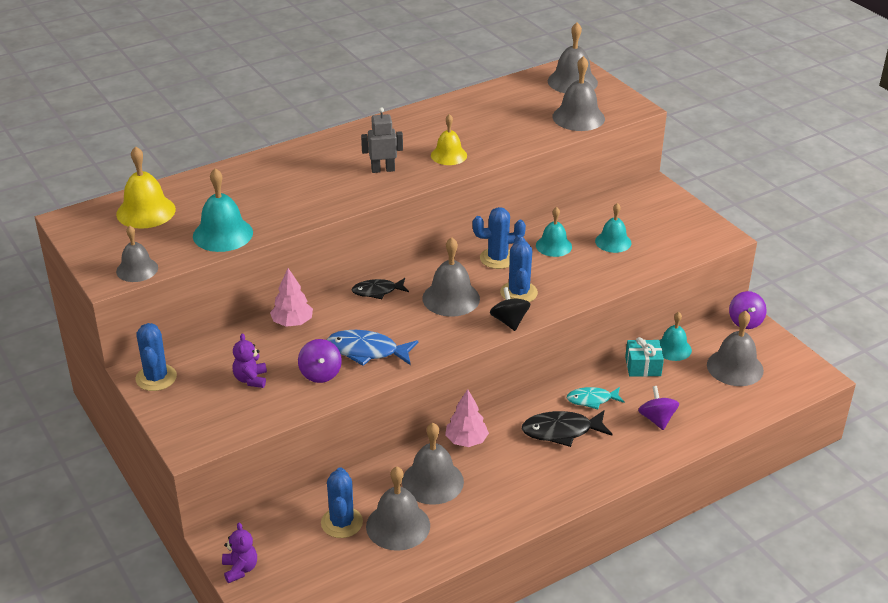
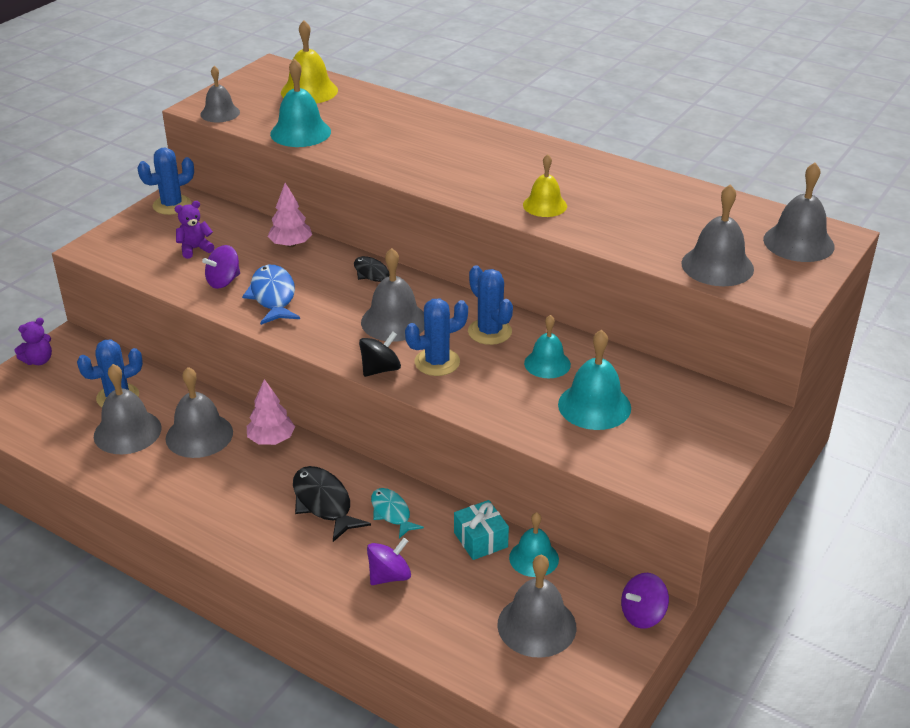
camera: 65 degrees right, 0 degrees up
(383, 170) = (480, 177): grey robot -> none
(613, 242) = (594, 406): turquoise bell -> turquoise bell, size x1.50

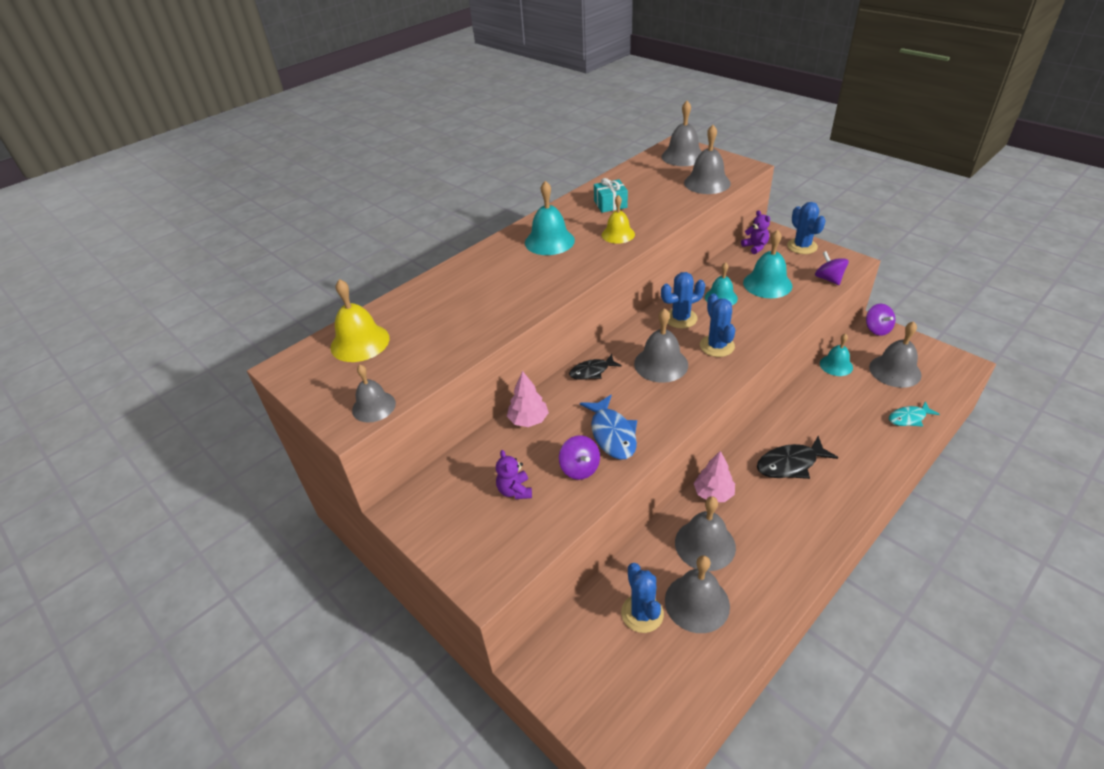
camera: 75 degrees left, 5 degrees up
(38, 360) = (565, 698): purple teddy bear -> purple teddy bear (755, 247)
(172, 205) = (419, 511): blue cactus -> blue cactus (802, 246)
(273, 296) = (612, 434): blue fish -> blue fish turned 105 degrees counterclockwise
(300, 132) = (446, 350): turquoise bell -> turquoise bell (549, 241)
(380, 369) = (724, 375): black spinning top -> none
(389, 576) = (863, 433): purple spinning top -> purple spinning top (828, 279)
(392, 513) = (798, 427): turquoise fish -> turquoise fish (909, 418)
(480, 540) = (821, 386): turquoise gift -> turquoise gift (610, 204)

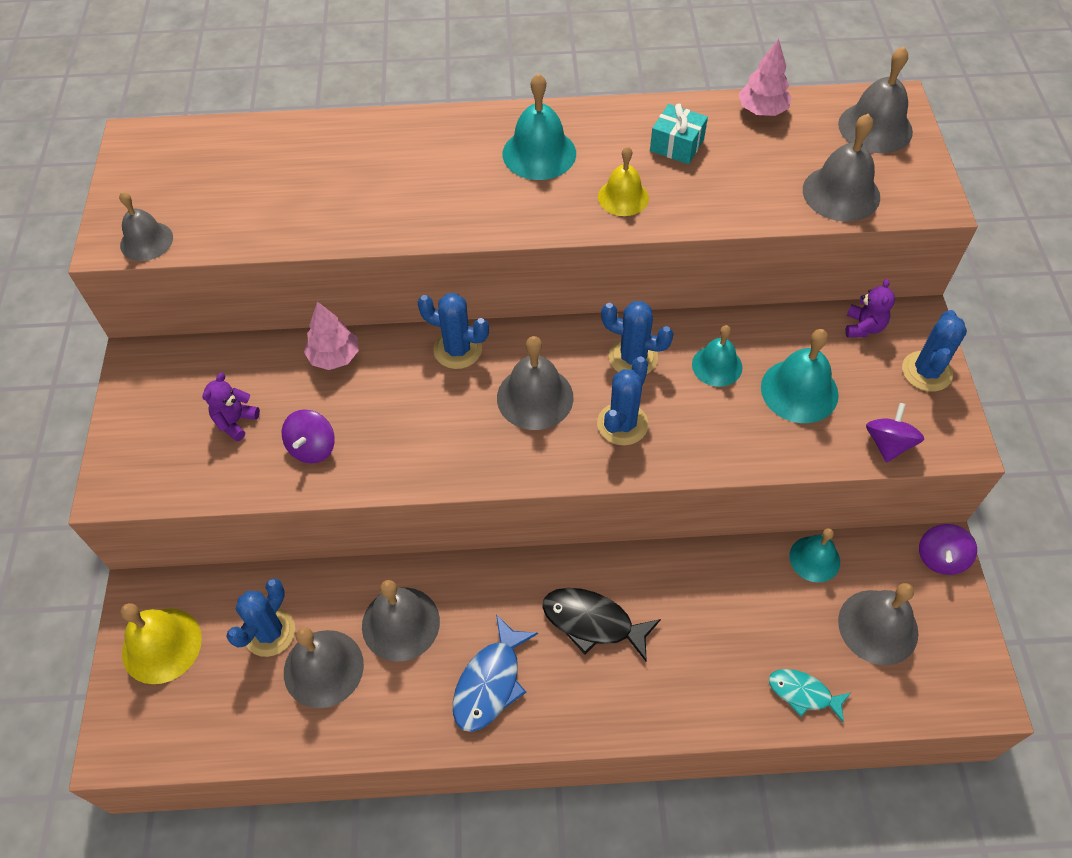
camera: 40 degrees right, 15 degrees up
(360, 342) = (218, 156): yellow bell -> yellow bell (161, 645)
(592, 371) = (457, 350): black fish -> blue cactus
(612, 434) = (385, 437): blue fish -> blue fish (490, 682)
(713, 494) = (475, 582): pink tree -> pink tree (762, 110)

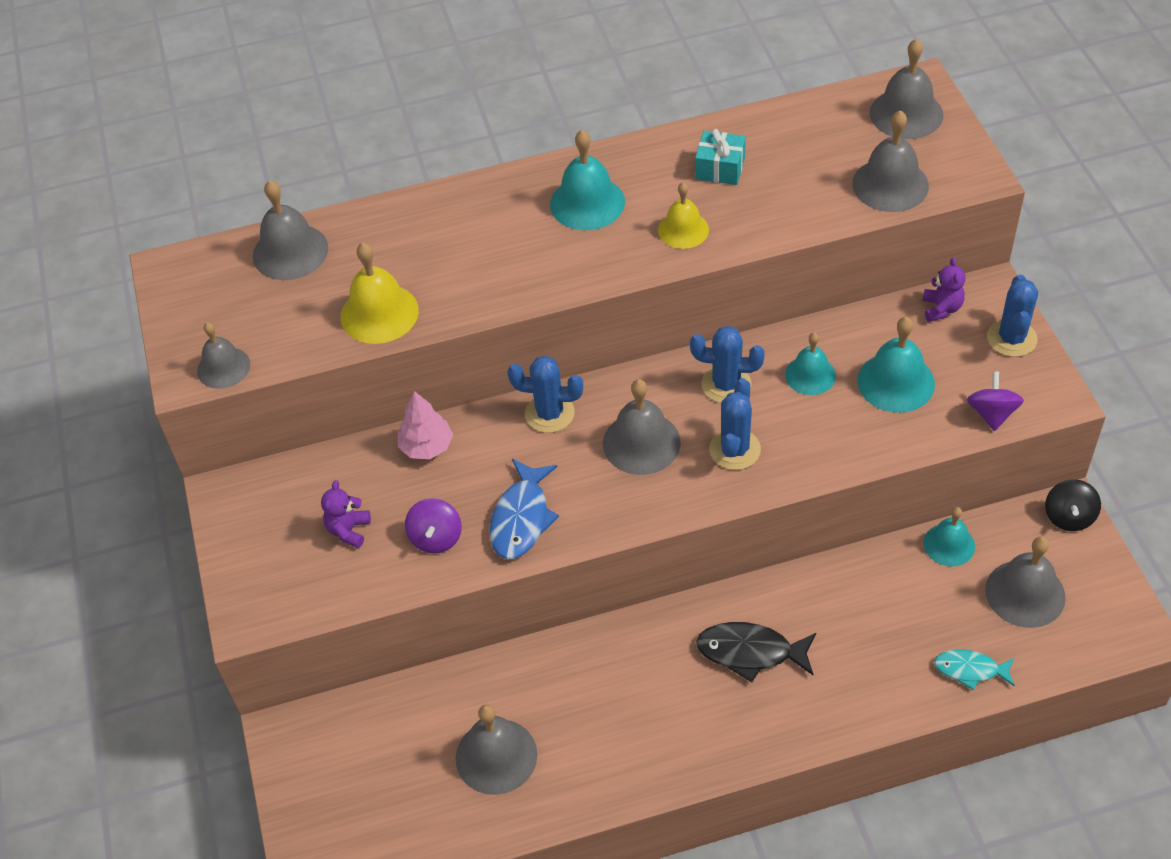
camera: 10 degrees left, 5 degrees down
(161, 645) = (323, 773): yellow bell -> yellow bell (379, 313)
(270, 632) = (430, 736): blue cactus -> none
(400, 623) = (560, 697): grey bell -> grey bell (290, 251)
(490, 682) = (666, 730): blue fish -> blue fish (521, 518)
(762, 110) = (793, 117): pink tree -> none
(940, 558) = (1069, 517): purple spinning top -> black spinning top

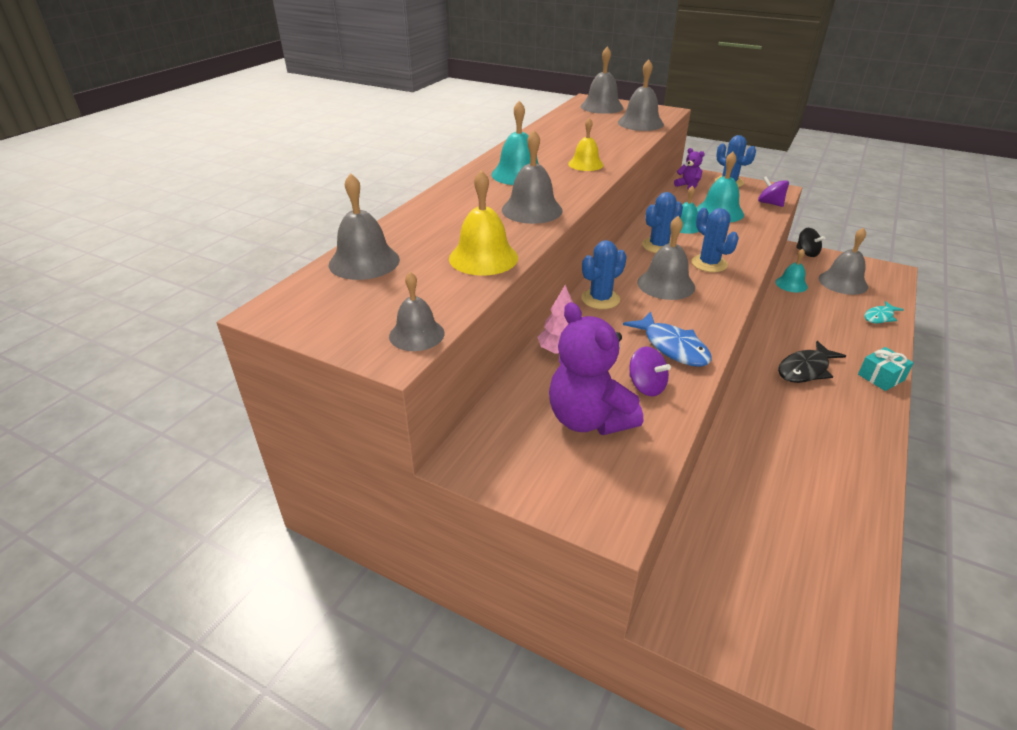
camera: 50 degrees left, 15 degrees down
(348, 530) = (588, 419): purple teddy bear -> purple teddy bear, size x2.08
(496, 756) = (799, 511): grey bell -> grey bell (532, 210)
(720, 168) = (559, 143): turquoise gift -> turquoise gift (881, 377)

